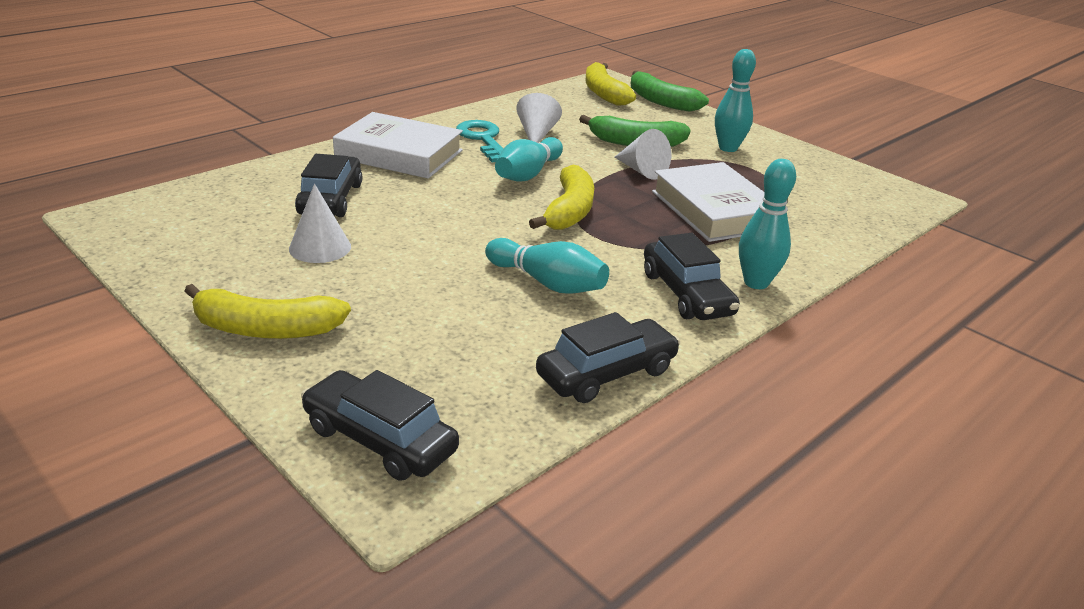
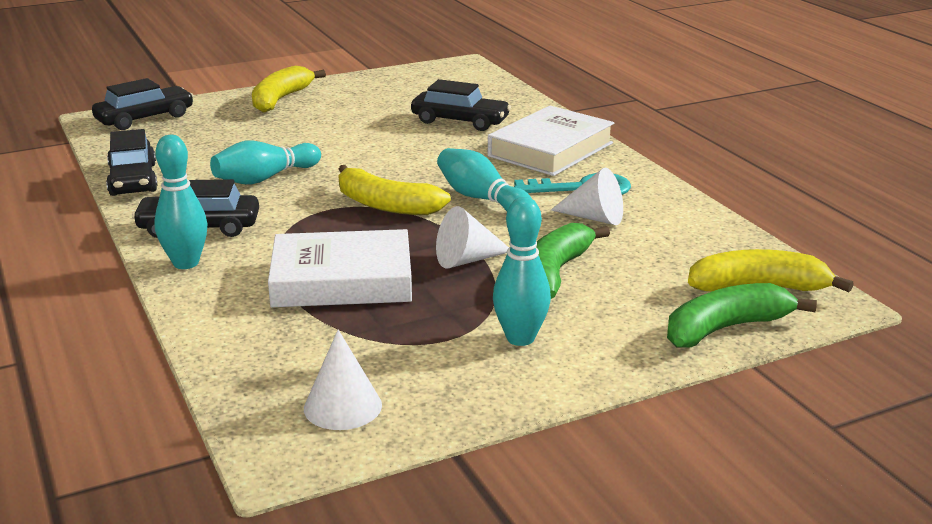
camera: 110 degrees right, 5 degrees down
(320, 247) = (378, 115): white cone -> white cone (342, 406)

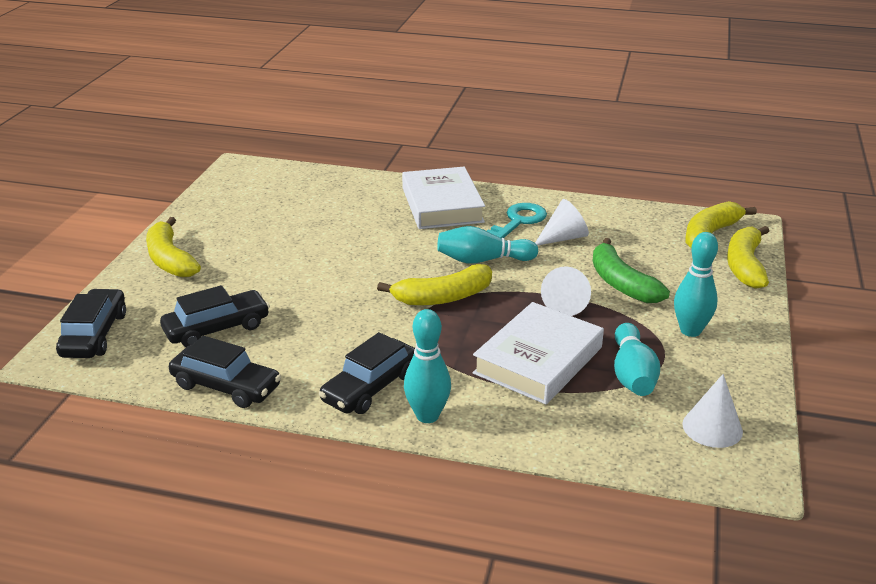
camera: 50 degrees left, 5 degrees up
(265, 178) = (321, 326): turquoise bowling pin -> turquoise bowling pin (632, 374)
(460, 121) = (342, 212): black car -> black car (217, 328)
(726, 328) = (745, 265): green banana -> yellow banana

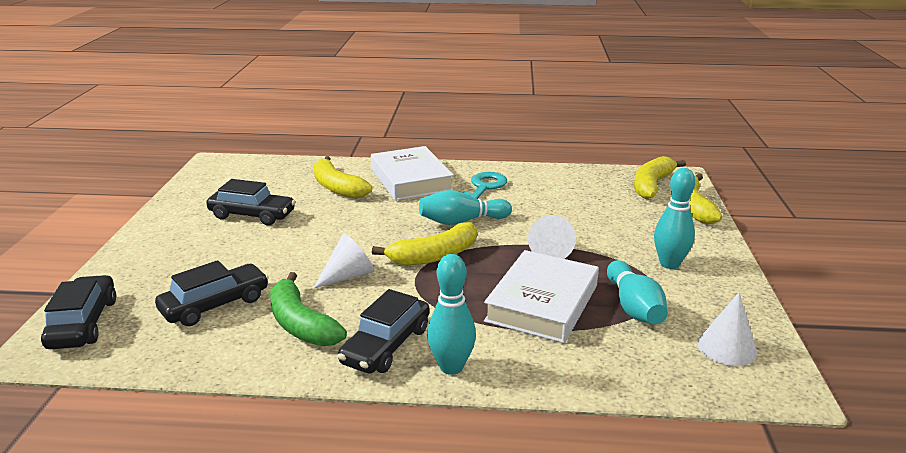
camera: 10 degrees left, 5 degrees down
(170, 259) = (157, 245): yellow banana -> yellow banana (337, 187)
(226, 386) = (234, 360): black car -> black car (252, 215)
(563, 238) = (528, 197): white cone -> white cone (348, 275)
(621, 283) = (592, 230): green banana -> green banana (301, 324)

